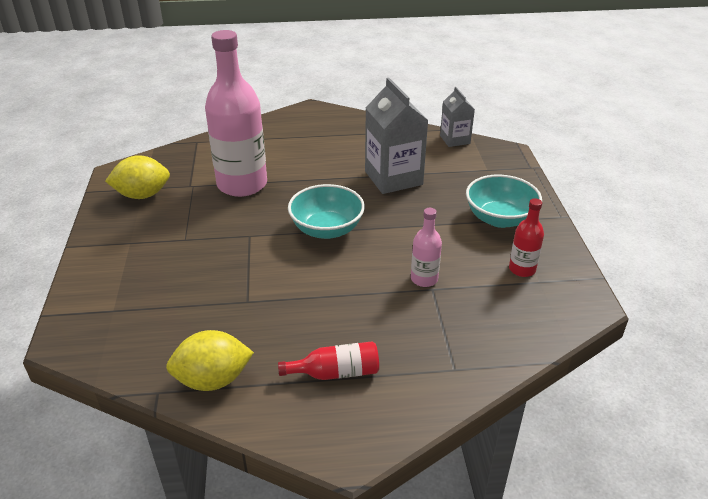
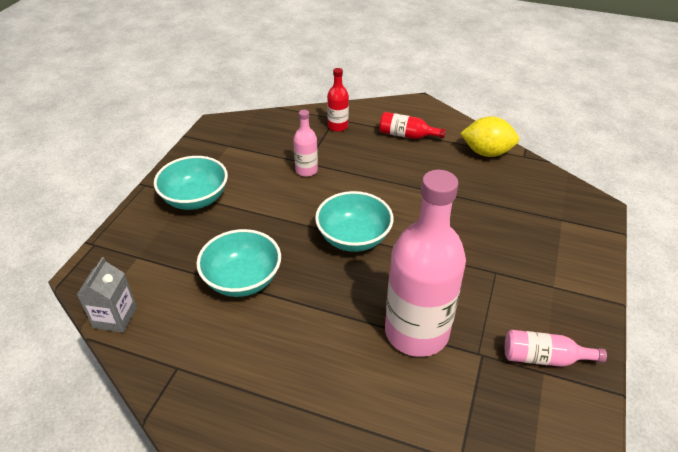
camera: 155 degrees left, 5 degrees up
(142, 195) = (544, 358): yellow lemon -> pink bottle
(393, 178) = (242, 280): grey carton -> turquoise bowl
(522, 269) = (230, 156): red bottle -> red bottle (338, 126)

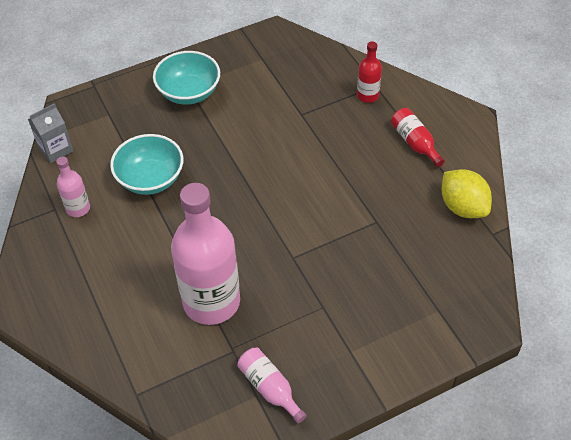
camera: 45 degrees right, 10 degrees up
(306, 170) = (292, 121): pink bottle -> pink bottle (78, 208)
(353, 238) = (257, 202): turquoise bowl -> none

